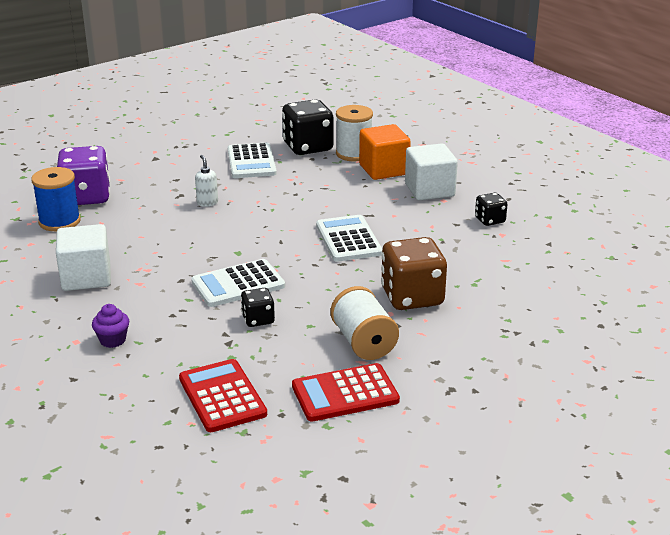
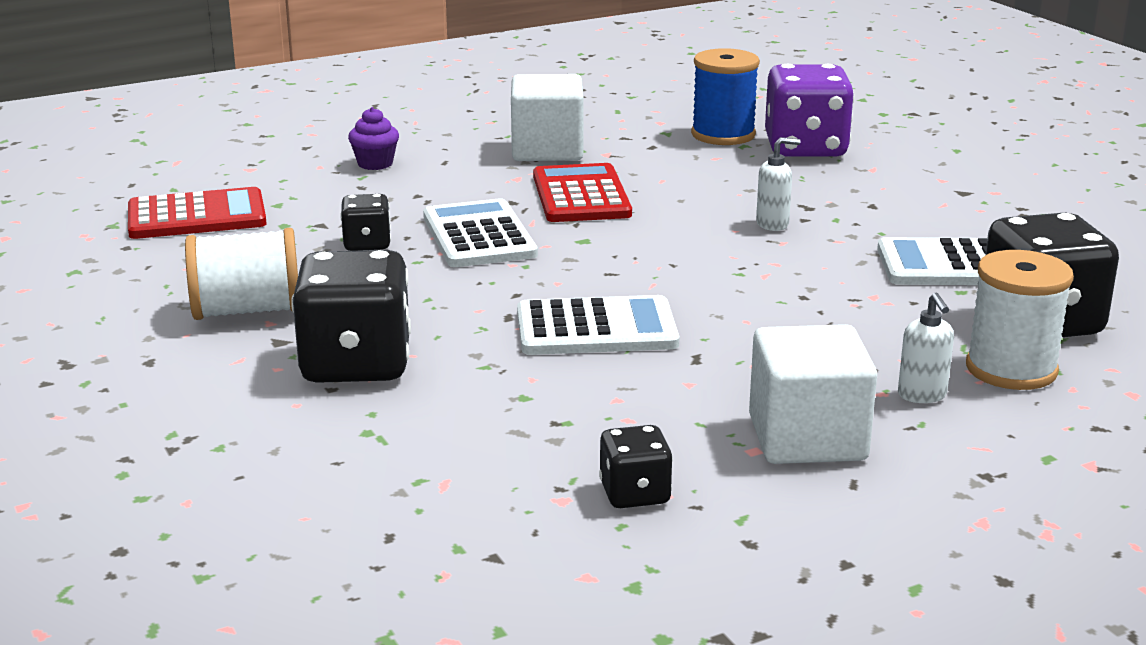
camera: 100 degrees right, 5 degrees down
(345, 393) = (131, 287): red calculator -> red calculator (581, 195)
(384, 170) = (922, 395): orange cube -> white soap dispenser
(412, 297) = (356, 364): brown dice -> black dice

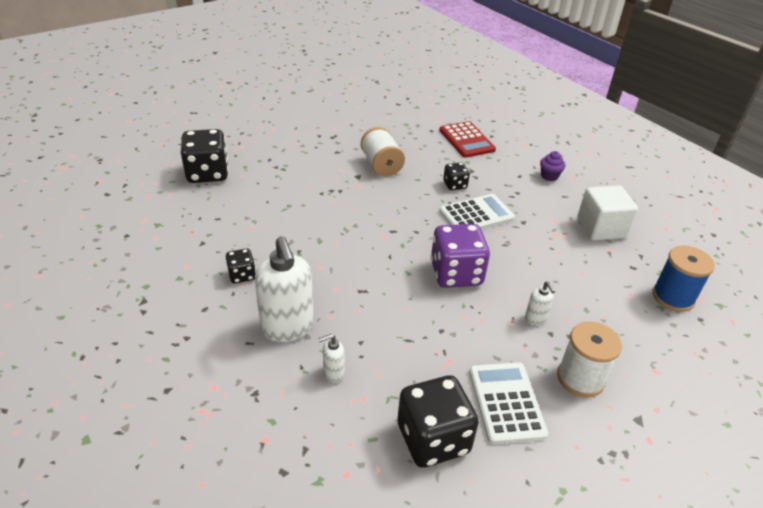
camera: 80 degrees right, 15 degrees up
(356, 364) = (341, 196): black dice -> black dice (207, 173)
(581, 195) = (542, 244): red calculator -> none
(596, 328) = (385, 257): white calculator -> none
(805, 148) = (673, 336): purple dice -> purple dice (456, 274)
(807, 438) = (287, 328): white cube -> white soap dispenser
(1011, 369) = (368, 416): white spool -> white spool (580, 378)

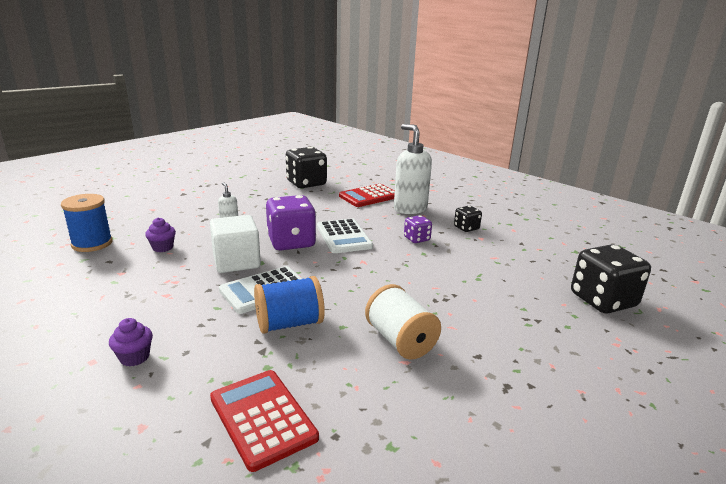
camera: 170 degrees right, 15 degrees down
(314, 263) = (416, 239): none -> purple dice
(333, 373) = (369, 196): white soap dispenser -> red calculator
(455, 185) = (289, 324): black dice -> blue spool
(506, 402) = (263, 194): white calculator -> white calculator (344, 237)
(580, 378) = (210, 203): white spool -> none
(592, 281) = (162, 247): none -> purple cupcake
(601, 228) = (112, 292): white cube -> white cube (236, 262)

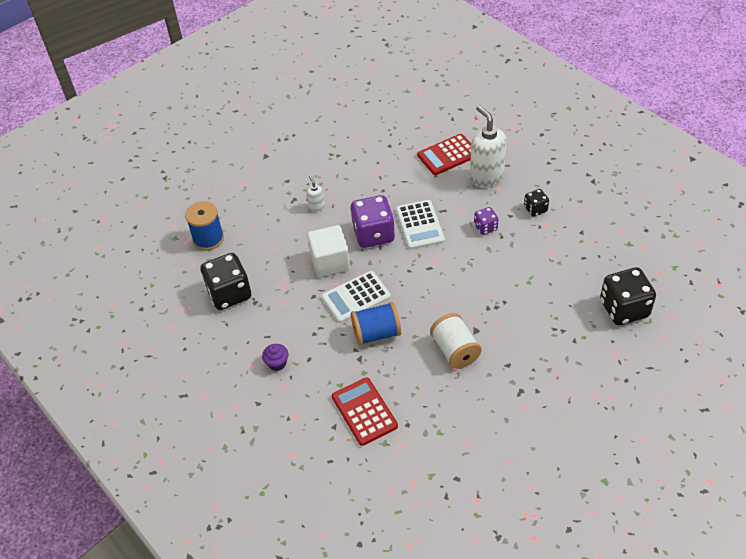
camera: 10 degrees right, 25 degrees up
(162, 247) = (267, 243): purple cupcake -> none
(306, 183) = (384, 131): black dice -> black dice (229, 293)

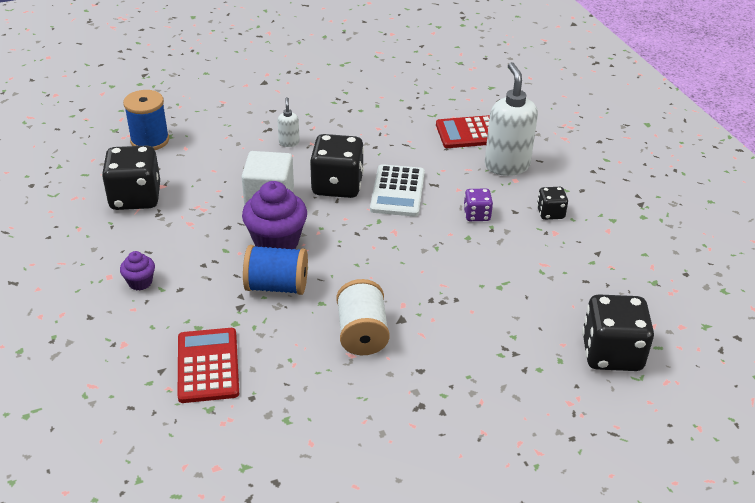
camera: 15 degrees right, 10 degrees down
(356, 297) = (276, 242): white calculator -> purple cupcake
(373, 234) = (337, 185): purple dice -> black dice

